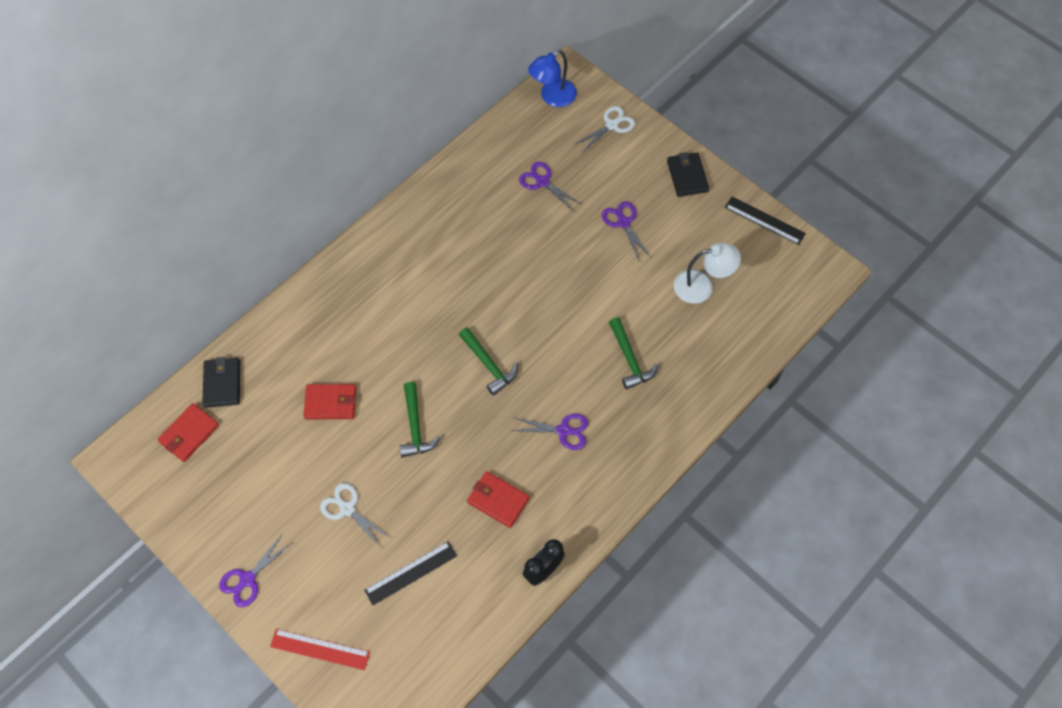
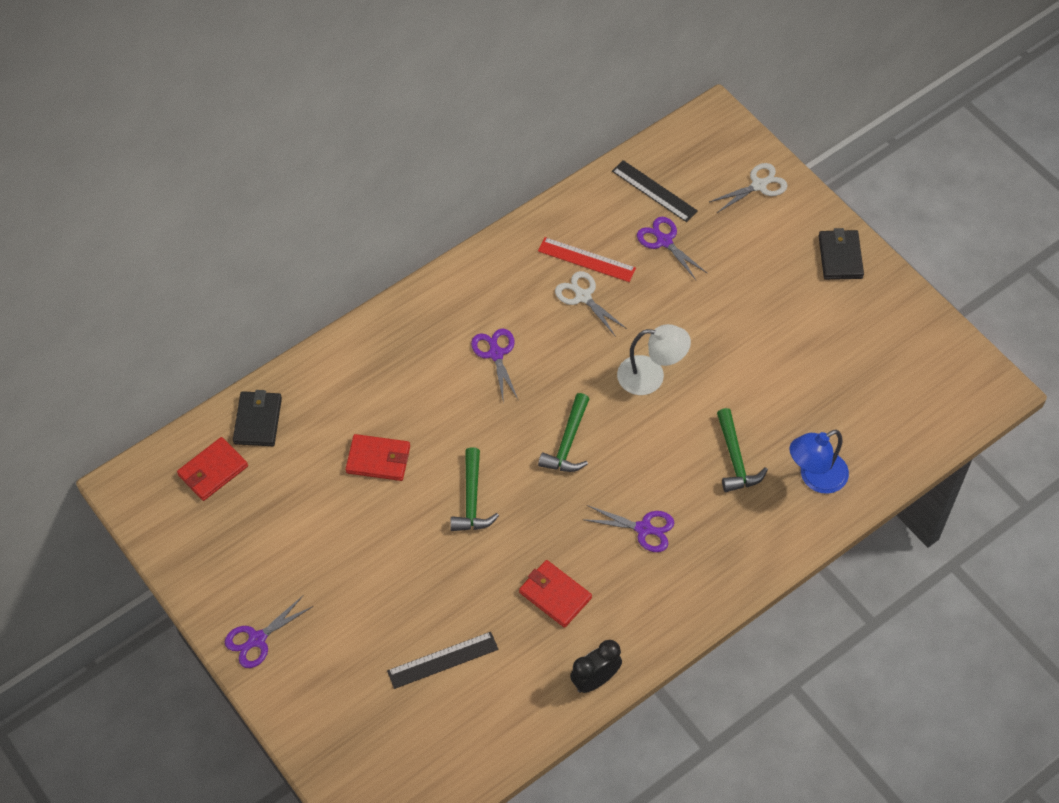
camera: 10 degrees right, 5 degrees down
(320, 649) = (328, 727): red ruler -> red ruler (586, 259)
(347, 509) = (380, 579): white scissors -> white scissors (583, 296)
(488, 365) = (568, 442): green hammer -> green hammer turned 45 degrees clockwise
(552, 97) = (692, 144): blue lamp -> blue lamp (815, 478)
(623, 222) = (754, 301): purple scissors -> purple scissors (496, 354)
(702, 286) = (836, 387): white lamp -> white lamp (651, 376)
(764, 220) = (925, 321): black ruler -> black ruler (654, 191)

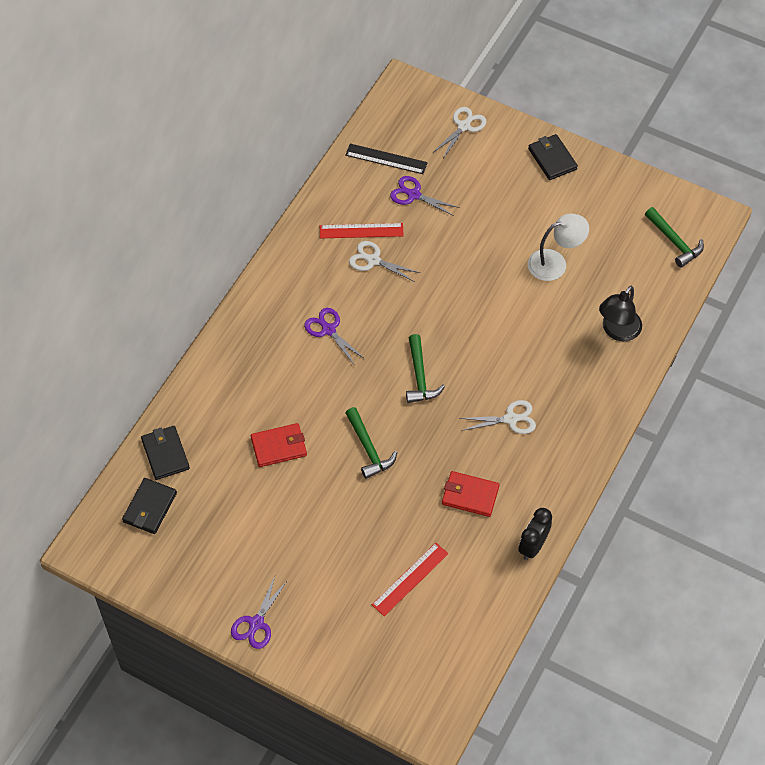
camera: 25 degrees left, 0 degrees up
(213, 471) = (150, 507): red wallet -> black wallet
(442, 660) = (410, 579): black ruler -> red ruler
(643, 529) = (510, 419): purple scissors -> white scissors
(651, 376) = (457, 302): white lamp -> white lamp (555, 263)
(735, 459) = (552, 340): green hammer -> green hammer (674, 242)
(815, 478) = (617, 331): blue lamp -> black lamp

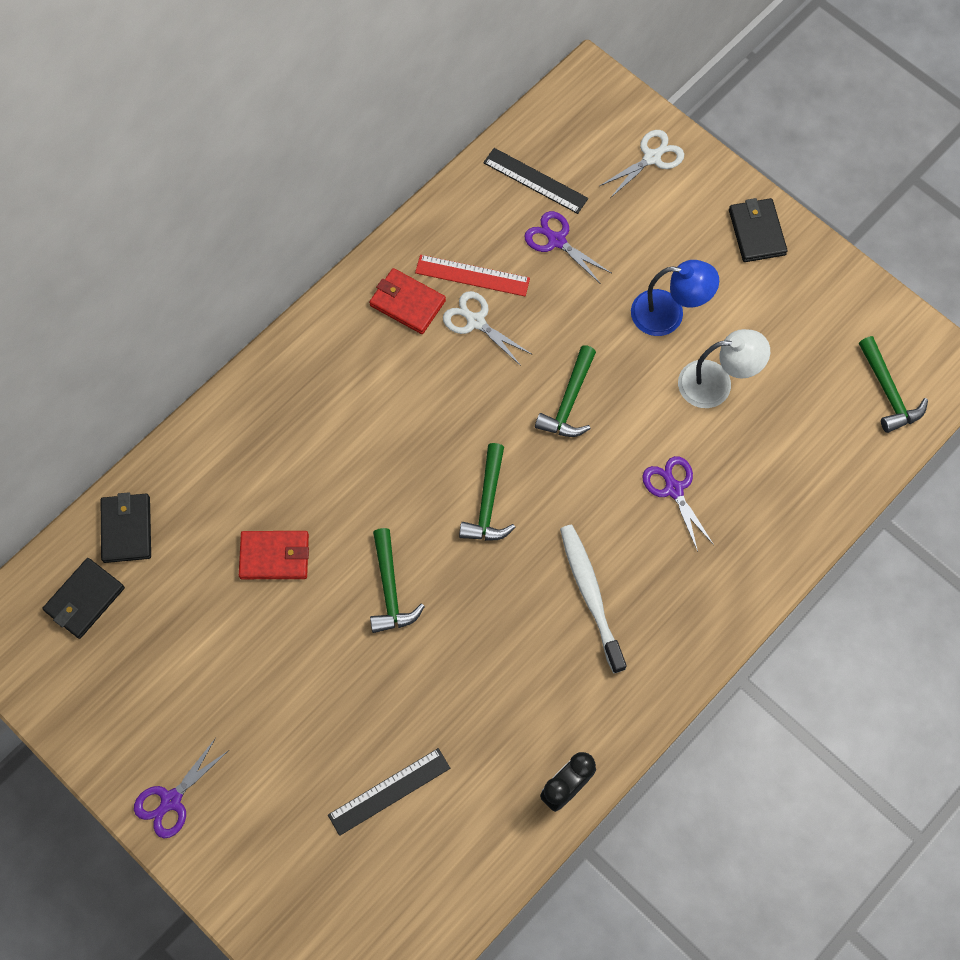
camera: 15 degrees right, 10 degrees up
(328, 330) = (388, 406): purple scissors -> purple scissors (674, 489)
(410, 579) = (389, 791): red ruler -> black ruler
(456, 297) = (569, 401): none -> green hammer
(470, 495) = (503, 692): red wallet -> red wallet (407, 303)
(507, 225) = (668, 314): none -> blue lamp
(510, 419) = (590, 595): white scissors -> white toothbrush
(617, 331) = (772, 504): black lamp -> none

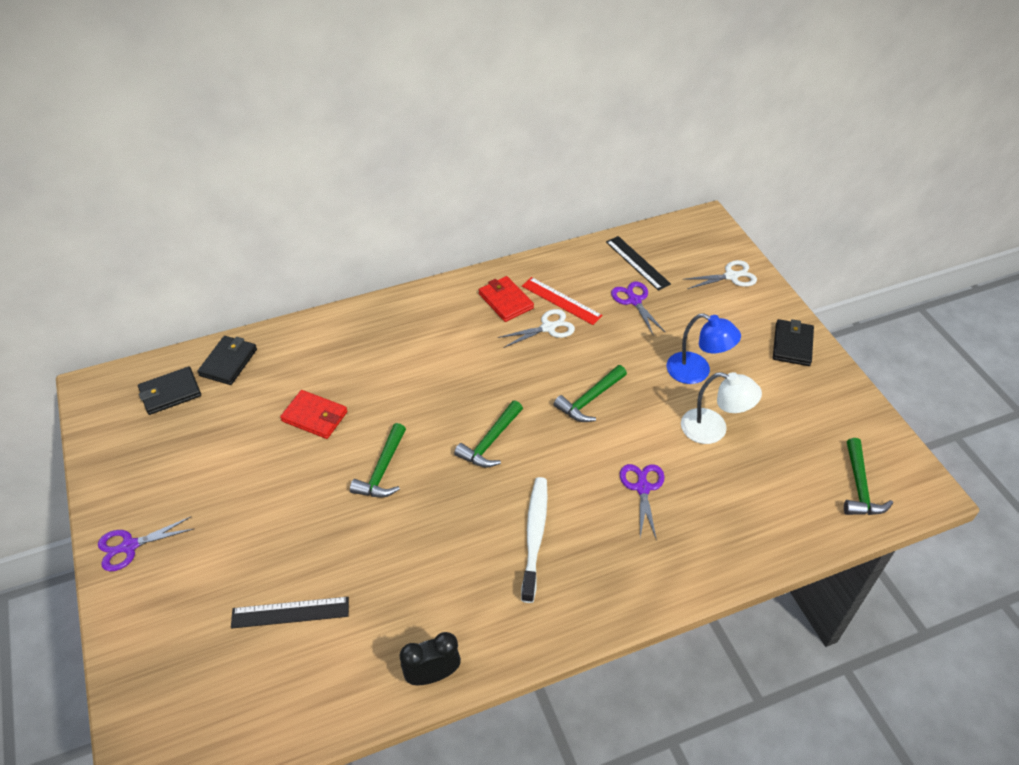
camera: 25 degrees right, 20 degrees down
(476, 321) = (548, 328): white scissors -> white scissors turned 90 degrees clockwise

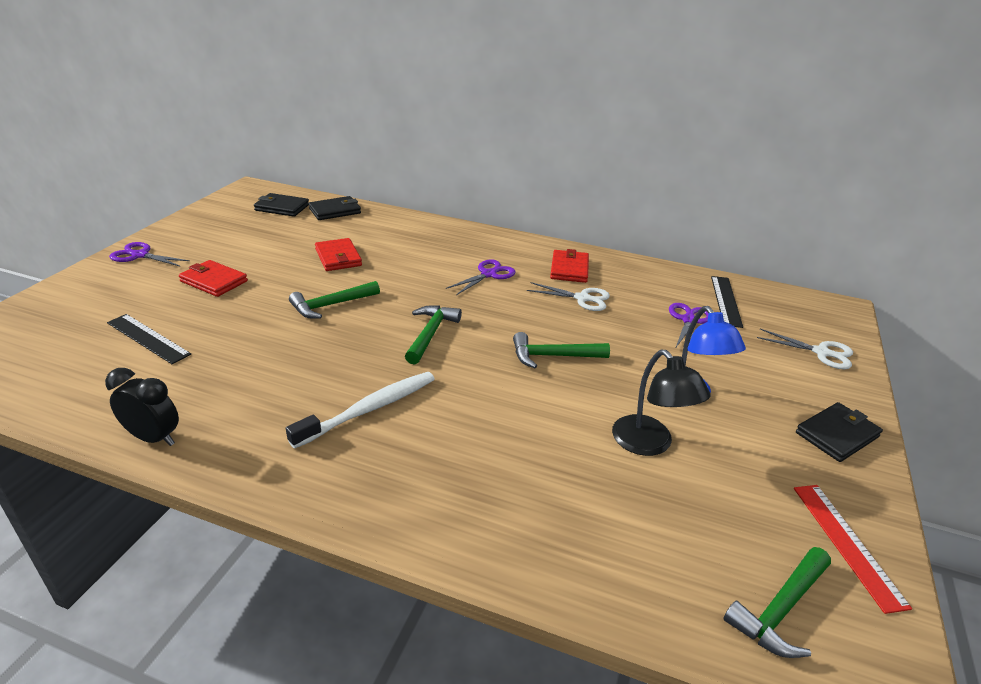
camera: 40 degrees right, 15 degrees down
(249, 520) = (214, 281): none -> red wallet
(490, 441) = (430, 334): green hammer -> green hammer turned 120 degrees clockwise
(561, 301) = (618, 290): red ruler -> red ruler (847, 543)
(642, 488) = (512, 440): purple scissors -> purple scissors (489, 274)
(713, 429) = (649, 444): white lamp -> black lamp

